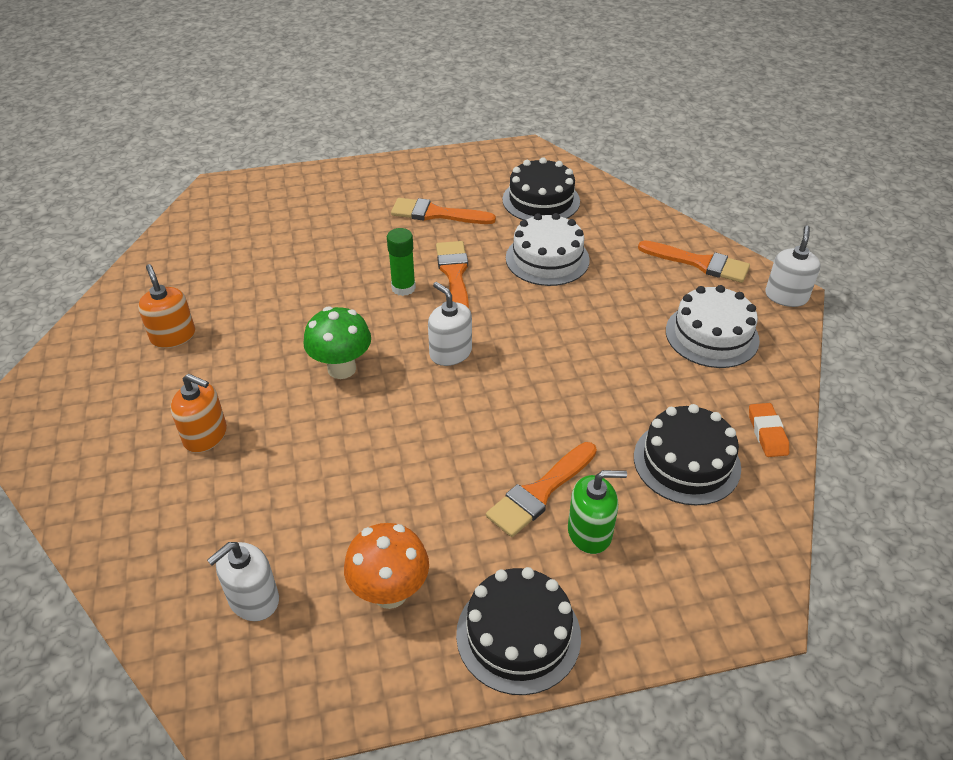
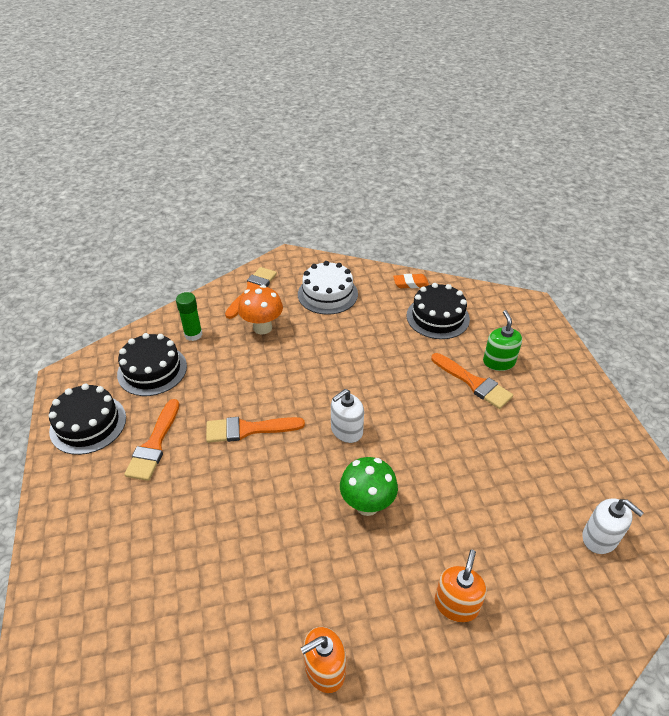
camera: 90 degrees left, 0 degrees up
(390, 592) = (569, 458): orange mushroom -> orange mushroom (262, 327)
(403, 288) = (263, 465): green glue stick -> green glue stick (193, 334)
(518, 635) = (577, 396): black cake -> black cake (88, 424)
(547, 259) = (235, 369): white cake -> none
(786, 296) = (291, 258): white soap dispenser -> none

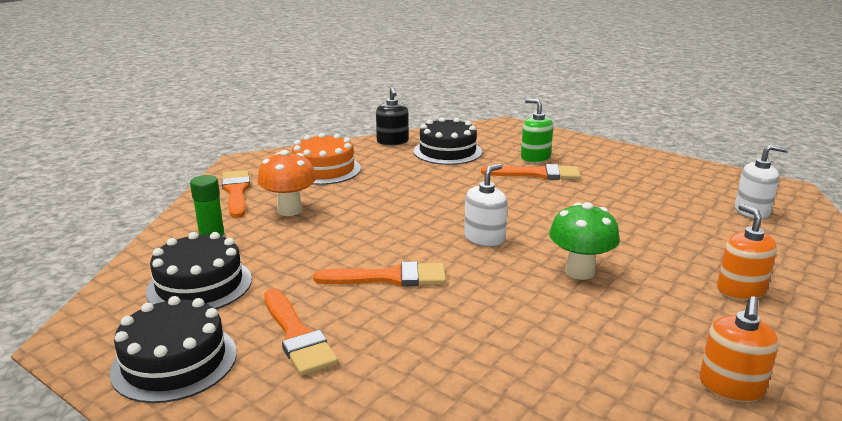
camera: 40 degrees left, 20 degrees down
(248, 429) = (389, 278): orange brush -> orange brush turned 135 degrees counterclockwise
(327, 294) = (324, 170): white cake -> orange cake
(346, 430) = (484, 238): white soap dispenser -> white soap dispenser turned 150 degrees counterclockwise
(410, 283) = (392, 142): orange eraser -> black soap dispenser

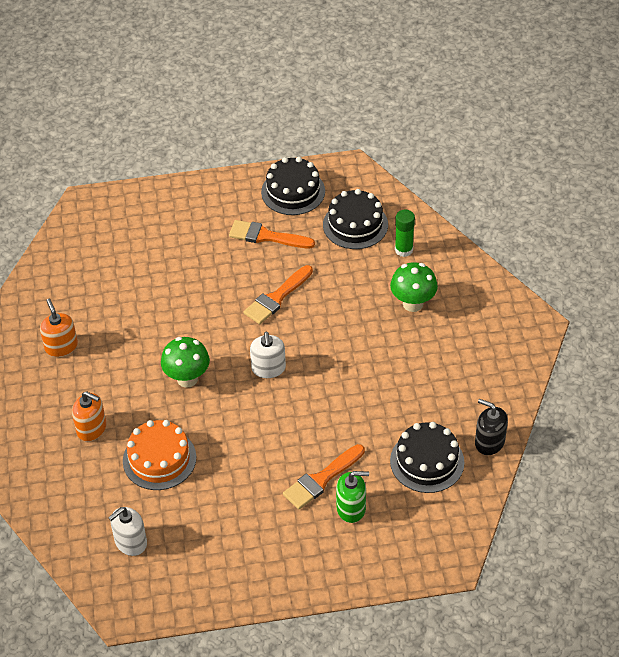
camera: 135 degrees right, 25 degrees up
(236, 192) = (475, 293): orange brush -> none
(289, 210) = (413, 304): orange mushroom -> green mushroom
(324, 170) = (469, 360): orange cake -> orange cake (159, 459)

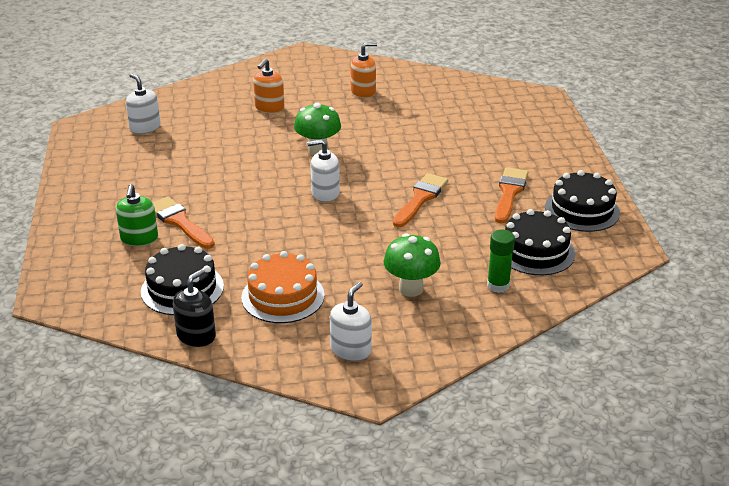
camera: 90 degrees right, 15 degrees down
(159, 459) = (228, 138): orange cake -> orange cake (283, 296)
(277, 298) = (420, 198): orange brush -> orange brush turned 75 degrees clockwise
(494, 340) = (351, 350): none -> white soap dispenser

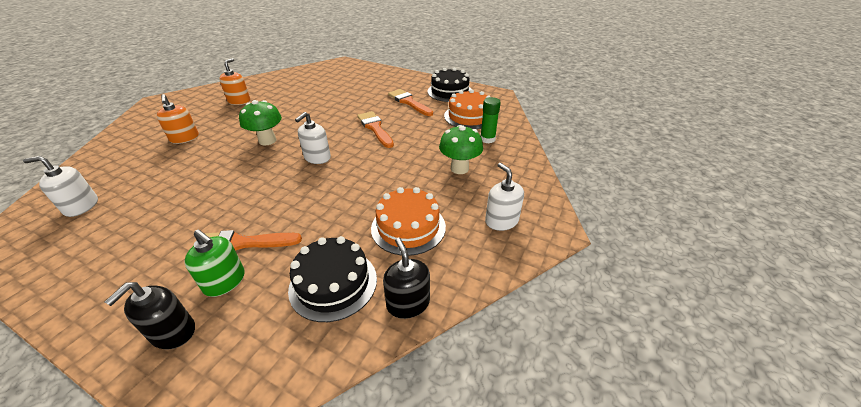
camera: 55 degrees left, 5 degrees up
(84, 245) = (173, 332): none -> black soap dispenser
(535, 251) = (469, 116): black cake -> orange cake

